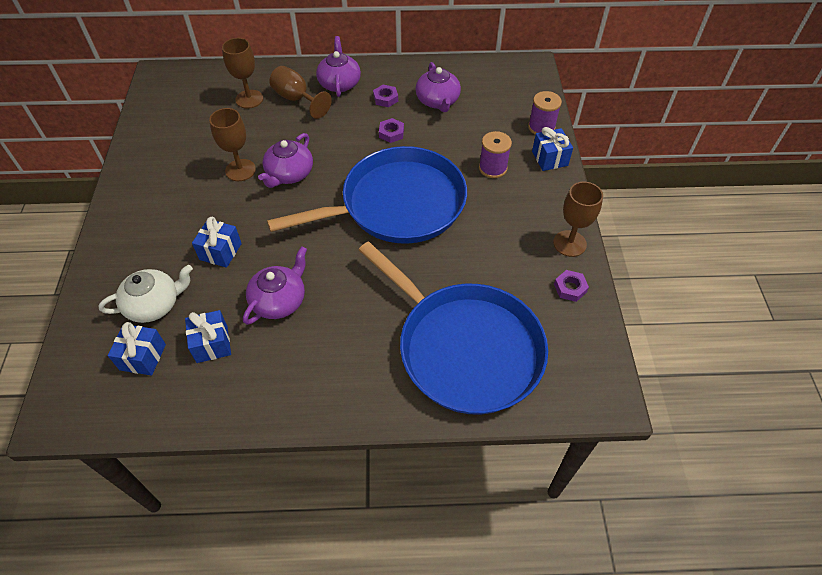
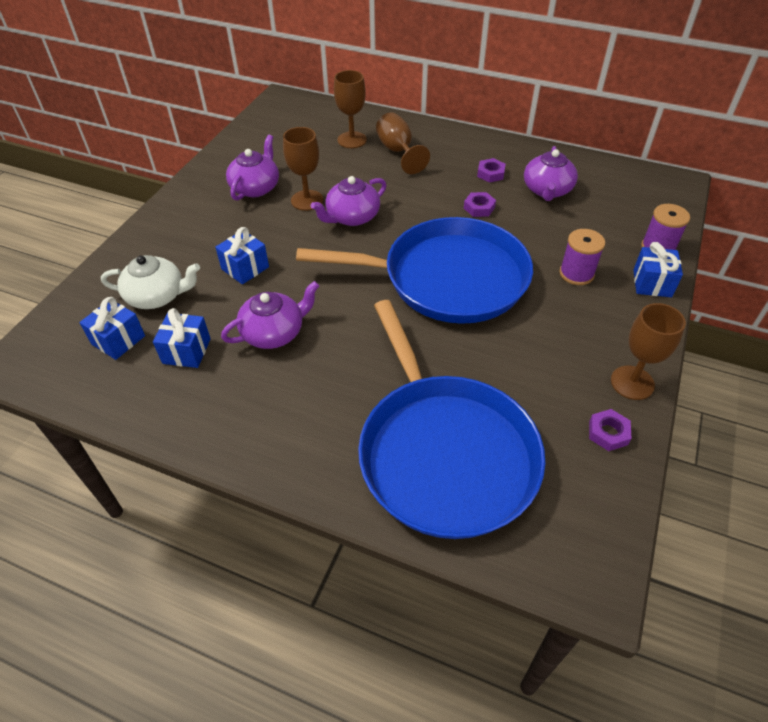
camera: 25 degrees right, 5 degrees down
(339, 83) = (449, 148): purple teapot -> purple teapot (256, 187)

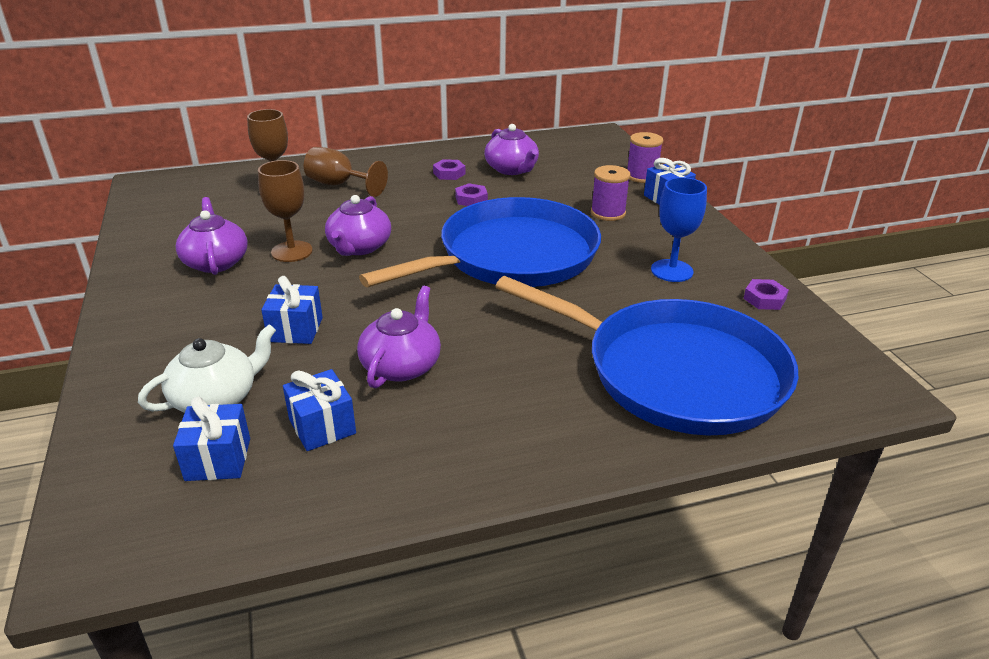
camera: 40 degrees left, 15 degrees down
(560, 360) = (672, 271): none -> blue goblet
(632, 383) = (737, 262): brown goblet -> none

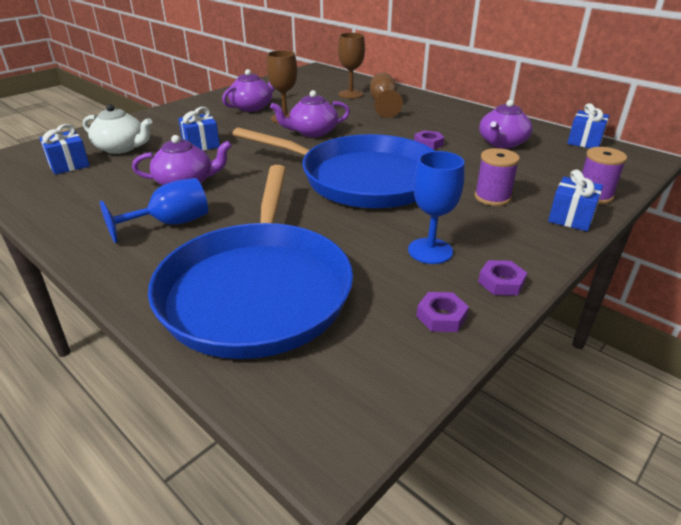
camera: 60 degrees right, 0 degrees up
(322, 426) = (109, 180): blue gift -> blue gift (584, 141)
(449, 173) = (455, 126): purple nut -> purple nut (501, 282)
(500, 398) = (171, 223): none -> blue goblet

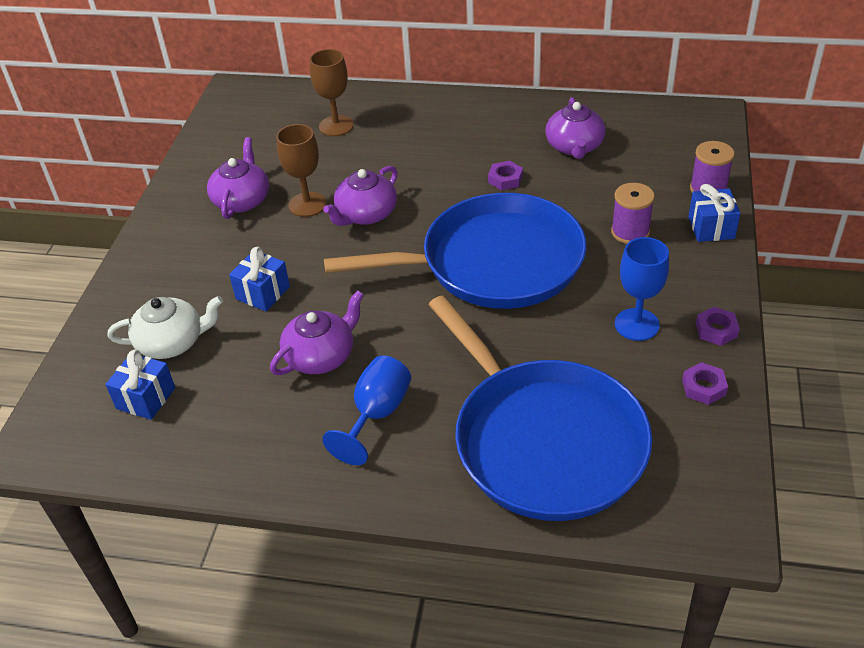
camera: 30 degrees left, 10 degrees up
(383, 104) = (394, 130): brown goblet -> none
(584, 141) = (646, 111): blue gift -> none

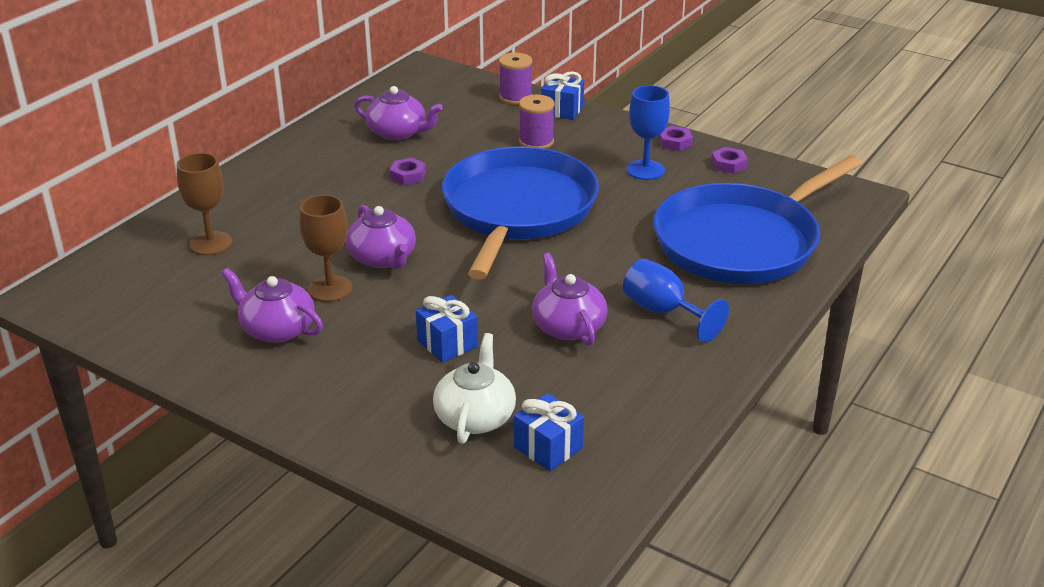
camera: 70 degrees left, 10 degrees down
(543, 440) = (741, 241): blue pan -> blue pan turned 150 degrees clockwise

